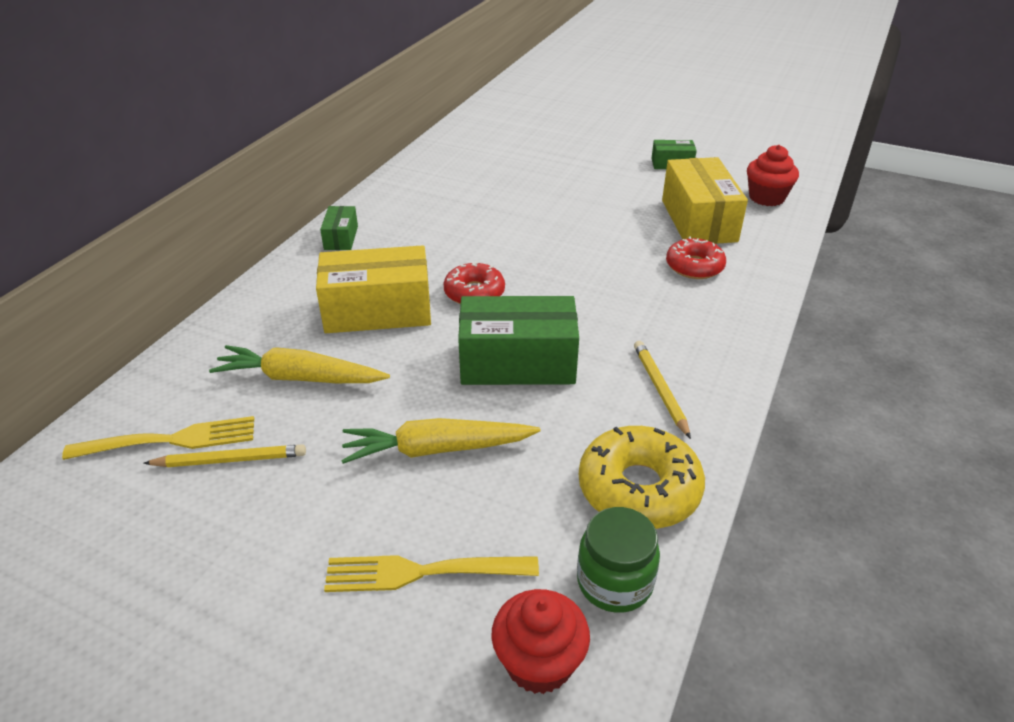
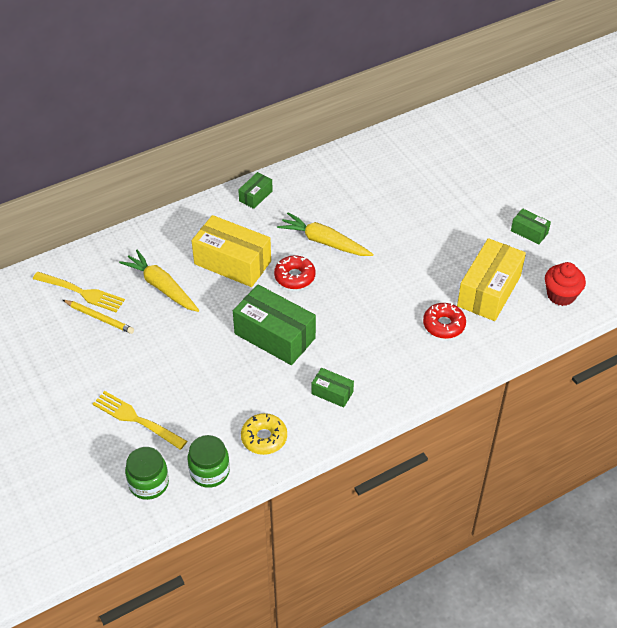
camera: 35 degrees right, 10 degrees up
(437, 449) = (192, 364): yellow carrot -> yellow carrot (324, 242)
(539, 662) = (149, 483): red cupcake -> green jar
(639, 489) = (264, 438): yellow donut -> yellow donut, size x0.66
(660, 389) = (332, 393): yellow pencil -> green box

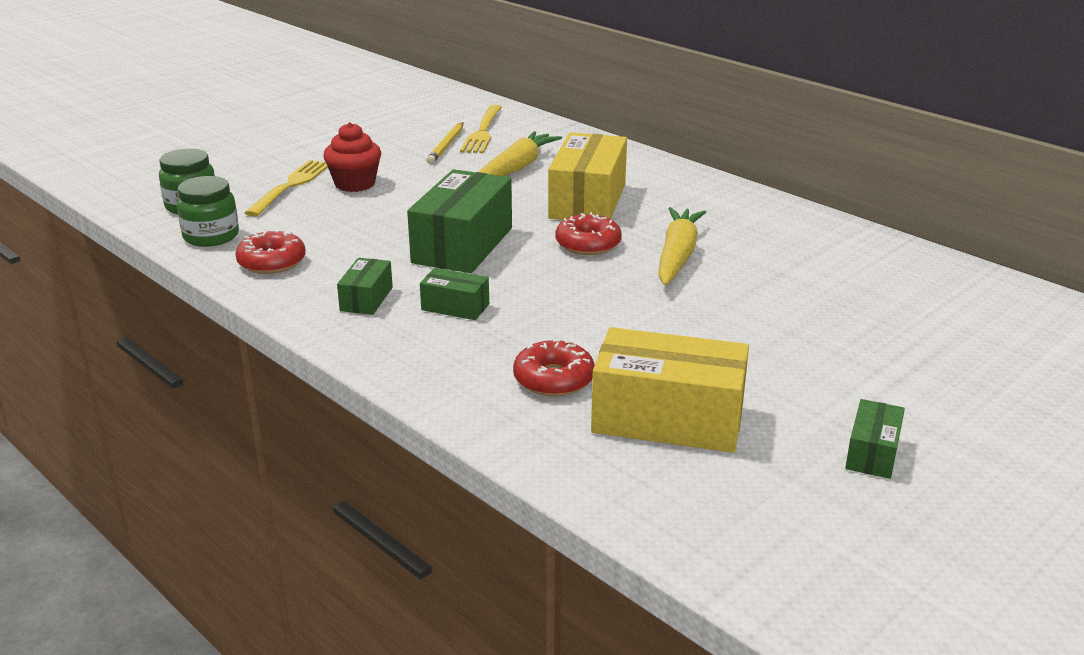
camera: 75 degrees right, 20 degrees down
(256, 196) = (732, 198): green box -> green box (455, 307)
(264, 438) = (272, 262): yellow donut -> red donut
(561, 295) = (714, 512): red cupcake -> red cupcake (355, 184)

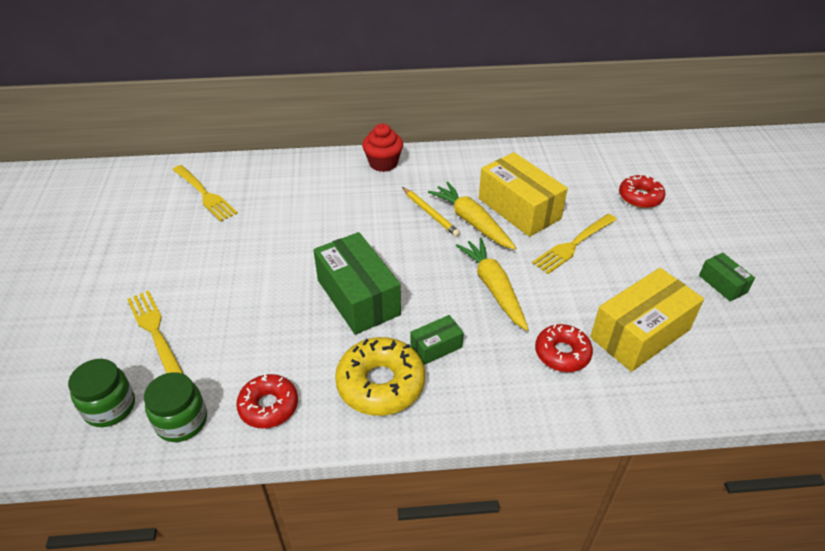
camera: 50 degrees left, 15 degrees up
(355, 184) = (199, 297): red cupcake -> red cupcake (383, 163)
(366, 299) = (380, 384): green box -> yellow donut
(446, 145) = (201, 222): yellow pencil -> yellow pencil (430, 214)
(516, 168) = (280, 213): yellow carrot -> yellow carrot (494, 288)
(587, 201) = (364, 212): yellow box -> yellow box (519, 209)
(588, 244) = (419, 245): red donut -> red donut (640, 197)
(751, 325) = (573, 245): none -> yellow fork

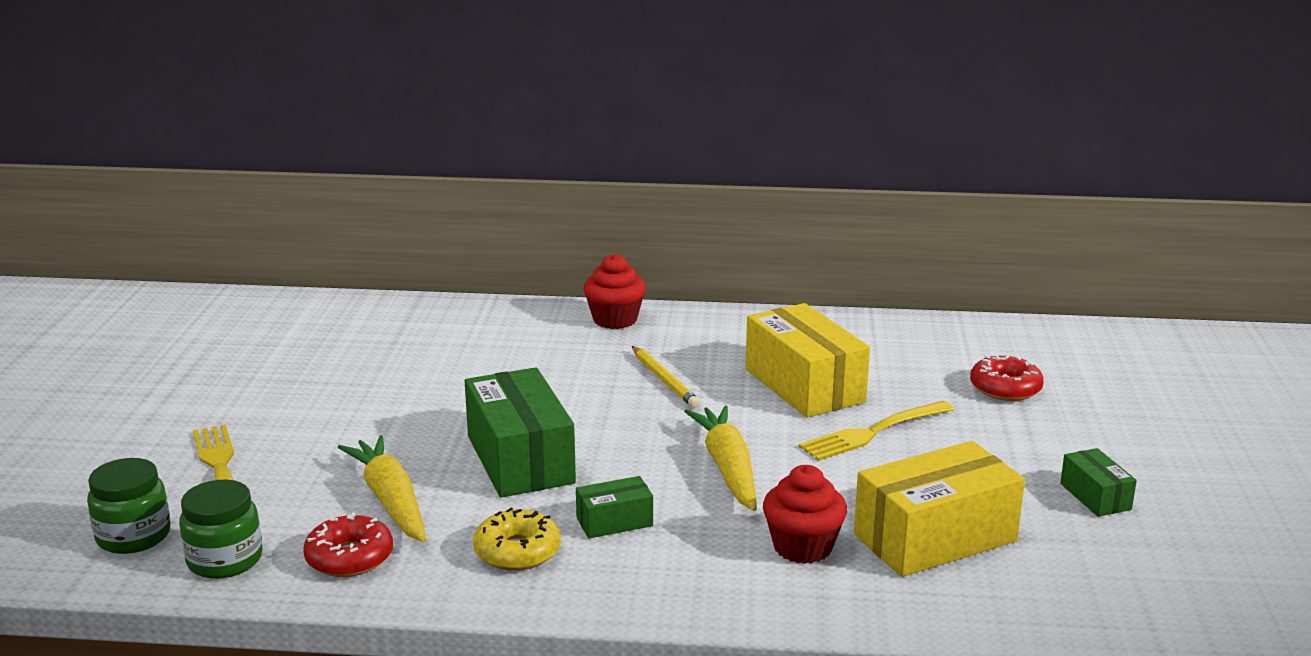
camera: 10 degrees right, 20 degrees down
(205, 194) = (339, 333): yellow fork -> none
(380, 384) = (517, 551): yellow donut -> yellow donut, size x0.66
(472, 222) = (724, 394): yellow carrot -> yellow carrot (390, 500)
(562, 353) = (802, 547): red donut -> red cupcake

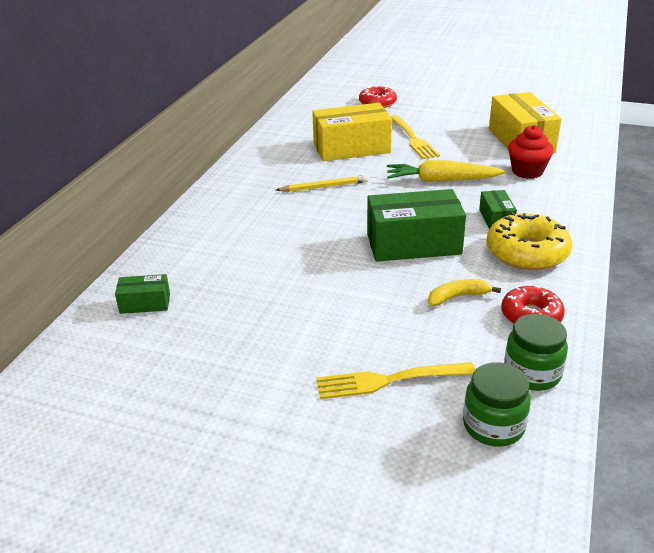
camera: 75 degrees left, 10 degrees up
(390, 500) = (458, 297): yellow carrot -> yellow banana
(517, 551) = (527, 252): yellow donut -> yellow donut, size x1.52
(615, 320) = (223, 194): red cupcake -> none
(1095, 496) = (488, 104): green box -> green box (145, 303)

